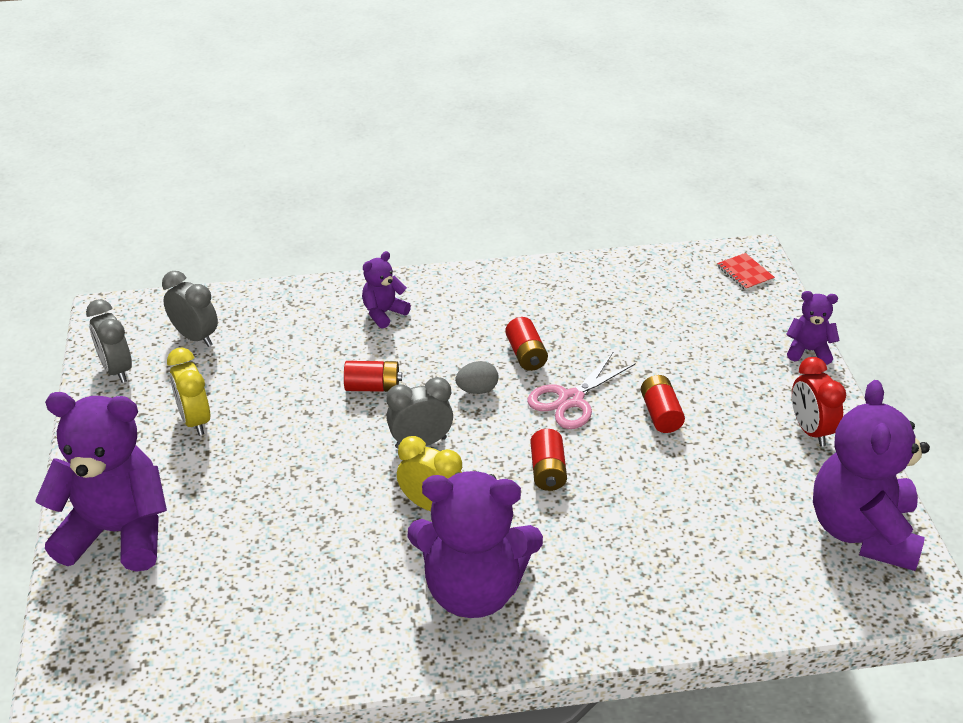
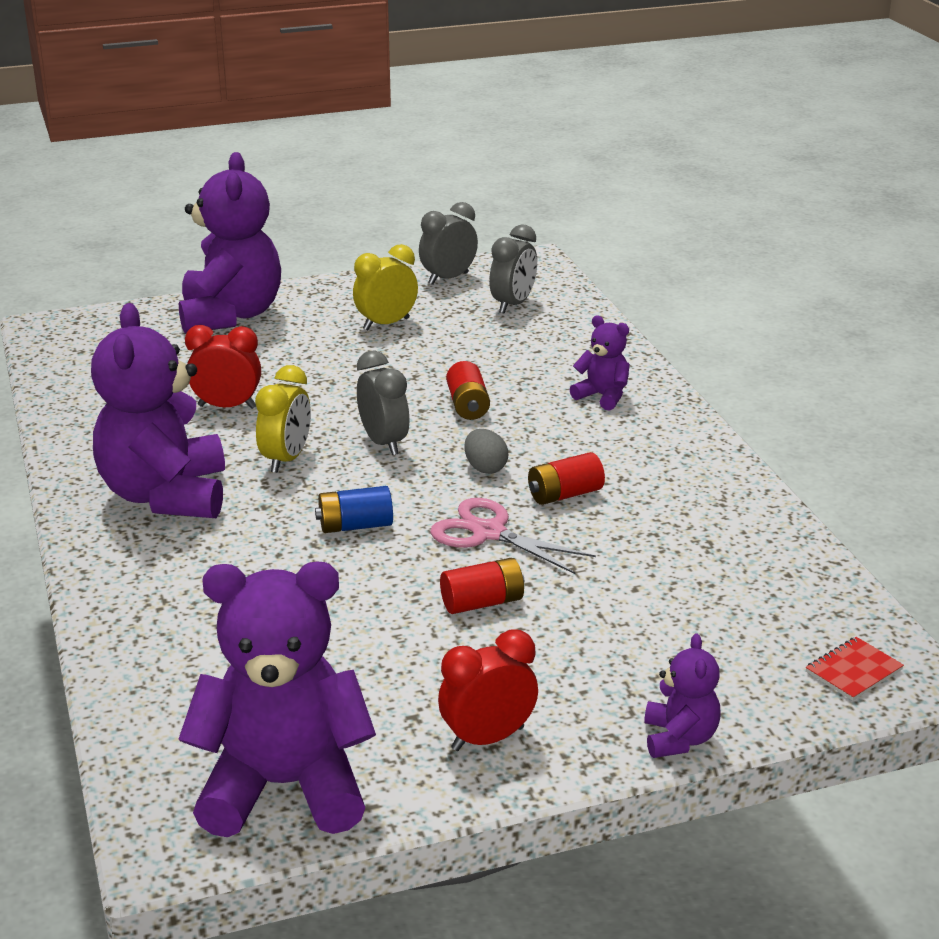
camera: 80 degrees right, 10 degrees down
(320, 542) = (227, 407): none -> red clock
(548, 471) = (355, 526): red battery -> blue battery

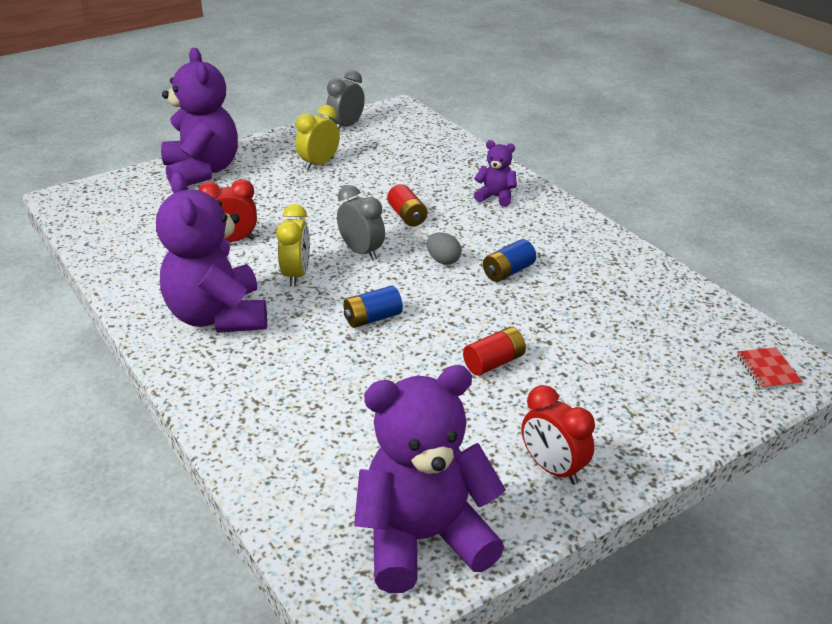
camera: 15 degrees left, 5 degrees up
(487, 738) = (553, 469): red clock -> red clock turned 90 degrees counterclockwise
(488, 532) = (470, 308): pink scissors -> none
(513, 305) = (401, 140): grey clock -> none
(565, 495) = (508, 272): red battery -> blue battery
(679, 738) = (684, 442): purple teddy bear -> none
(853, 671) = (767, 370): red notebook -> red notebook turned 45 degrees counterclockwise

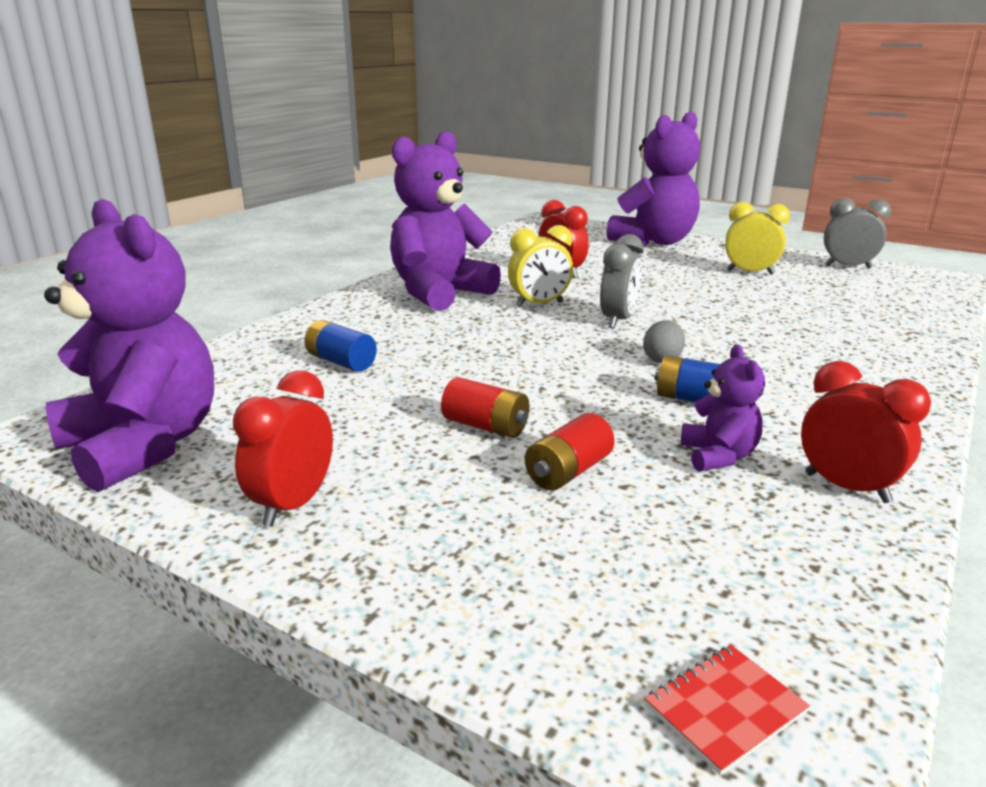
camera: 65 degrees right, 10 degrees down
(373, 318) = (504, 349): blue battery -> blue battery (341, 362)
(407, 216) = (723, 325): red battery -> red battery (568, 471)
(496, 197) = (857, 361): purple teddy bear -> purple teddy bear (718, 456)
(628, 267) = (846, 487): none -> red clock

